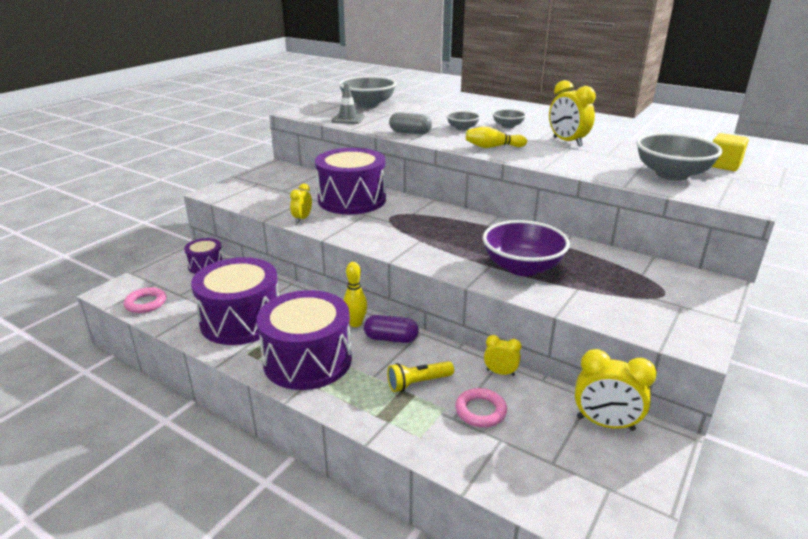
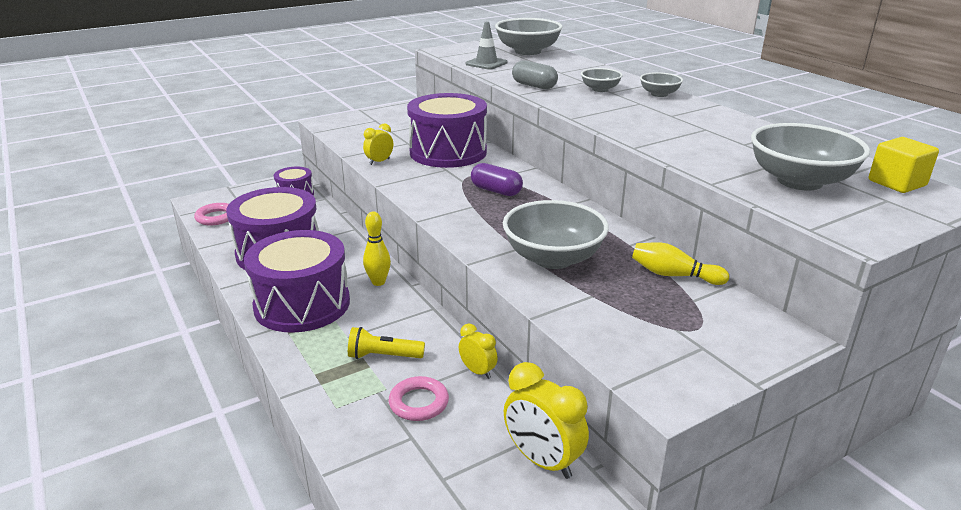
camera: 25 degrees right, 0 degrees up
(391, 339) = (398, 306): purple capsule -> purple capsule (496, 191)
(493, 147) = (608, 114): yellow bowling pin -> yellow bowling pin (674, 275)
(522, 267) = (553, 258): purple bowl -> grey bowl
(567, 142) = (710, 122): yellow clock -> none

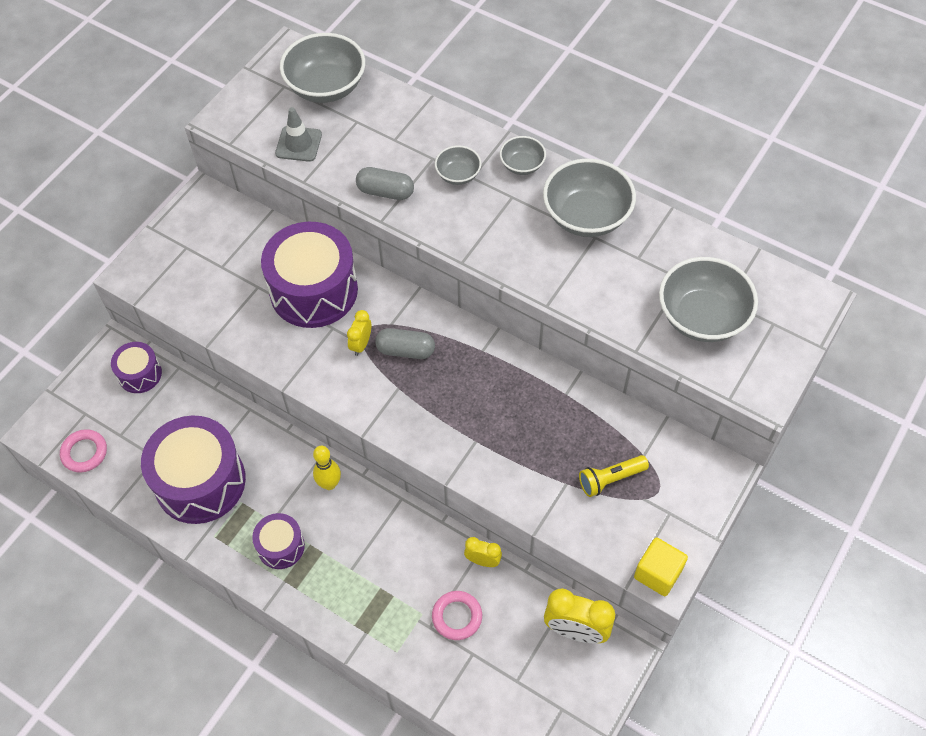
camera: 25 degrees left, 30 degrees up
(302, 304) = (281, 546): purple drum -> purple drum, size x0.51
(379, 162) = (254, 340): yellow clock -> yellow clock (361, 344)
(383, 356) = (397, 579): yellow flashlight -> yellow flashlight (610, 479)
(496, 191) = (405, 350): purple capsule -> grey capsule
(553, 258) = (512, 444): grey bowl -> grey bowl (586, 216)
(674, 275) = (617, 426): yellow bowling pin -> none
(897, 183) = (775, 288): yellow cube -> yellow cube (658, 573)

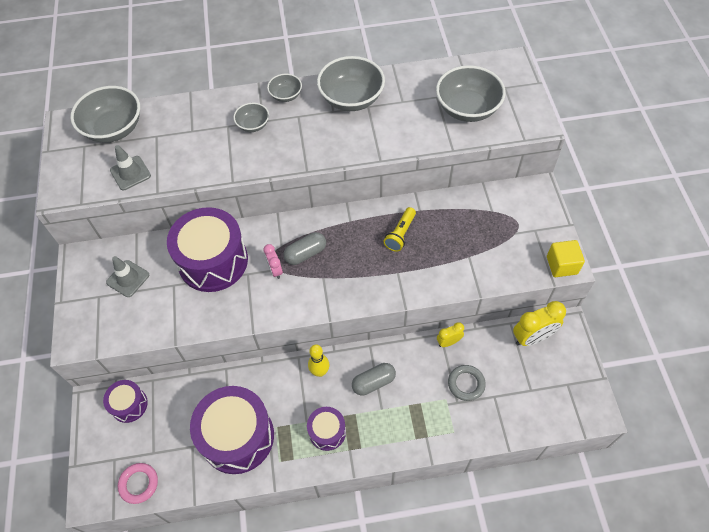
camera: 40 degrees left, 0 degrees up
(225, 249) = (128, 278): none -> grey traffic cone
(361, 344) = (275, 270): yellow clock -> pink clock
(385, 192) = (218, 163): grey capsule -> grey capsule (373, 382)
(457, 617) = (466, 384): pink ring -> grey ring
(610, 479) = (489, 236): yellow flashlight -> yellow flashlight (400, 234)

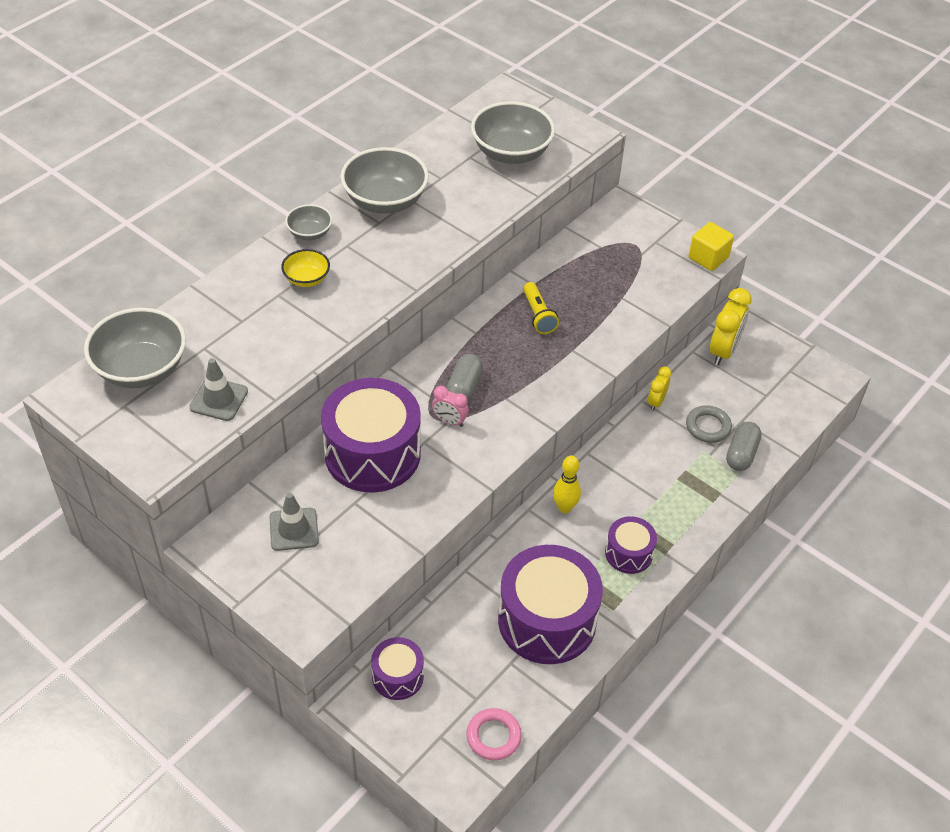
camera: 45 degrees left, 10 degrees down
(253, 125) = (306, 279): grey bowl -> yellow bowl
(373, 382) = (625, 482): grey capsule -> grey capsule (741, 454)

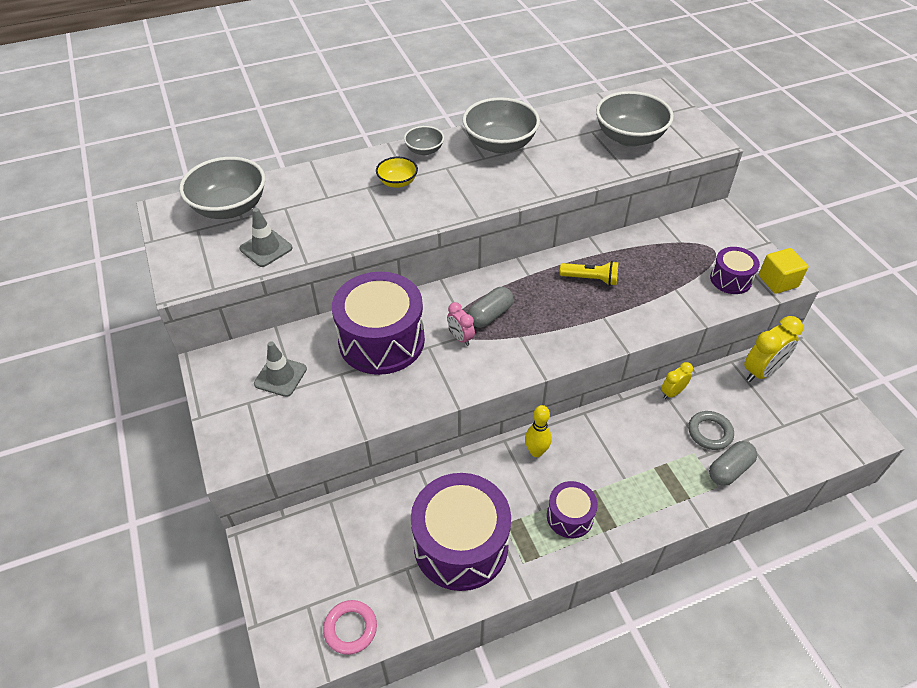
camera: 30 degrees right, 0 degrees up
(397, 676) = (308, 535): purple drum -> purple drum (730, 279)
(538, 315) = (591, 279): yellow flashlight -> yellow flashlight turned 90 degrees counterclockwise

